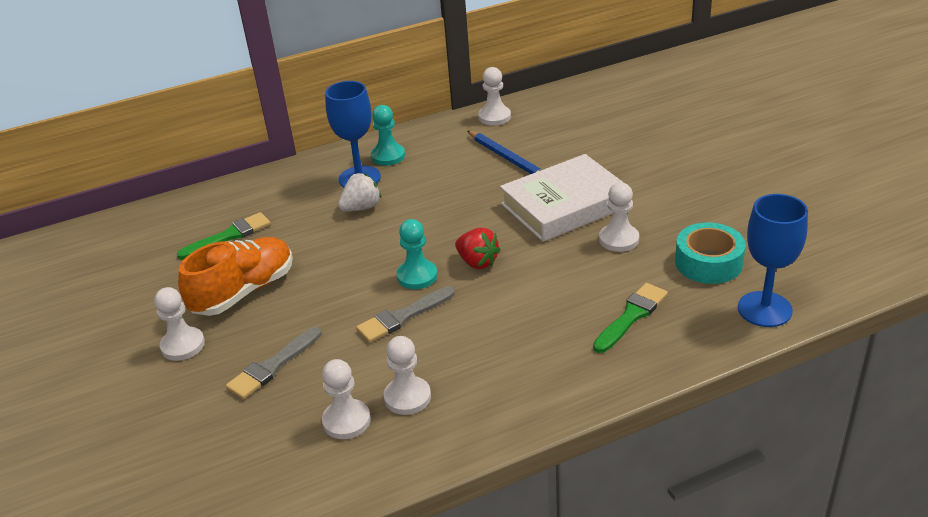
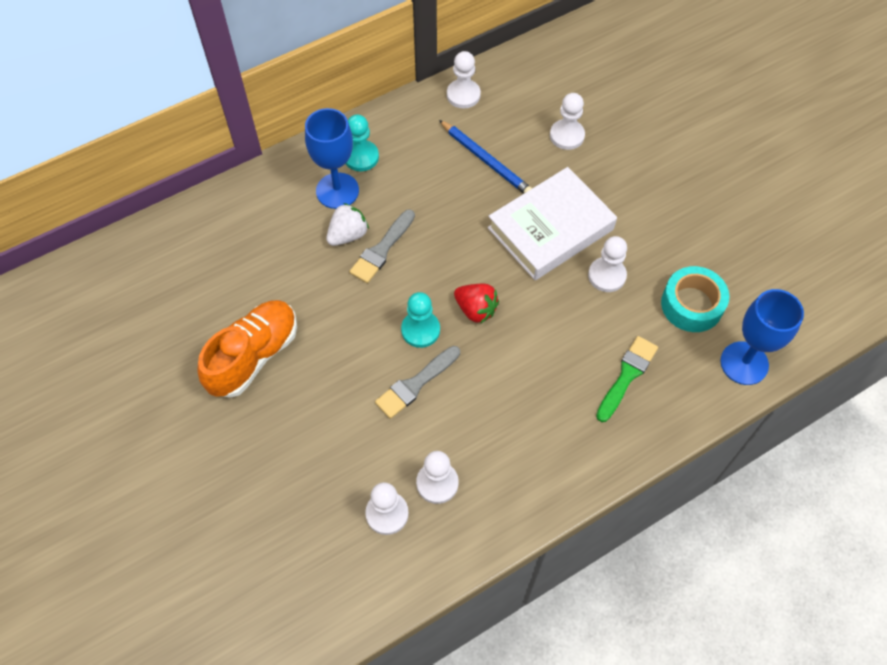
camera: 10 degrees left, 25 degrees up
(183, 345) = (210, 429): white pawn -> white pawn (567, 136)
(229, 236) = (219, 279): green brush -> none
(272, 366) = (304, 451): grey brush -> grey brush (382, 249)

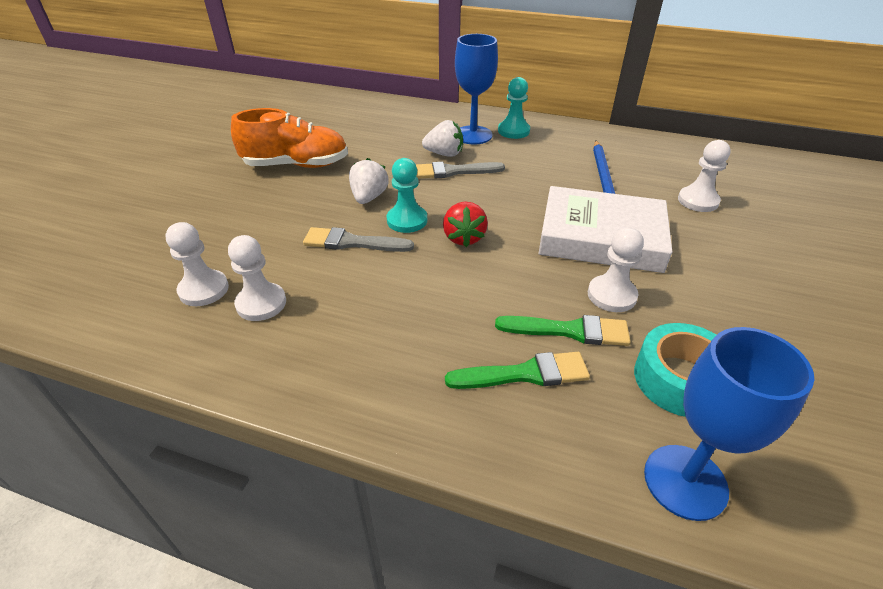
camera: 50 degrees right, 20 degrees down
(363, 334) = (369, 197): none -> white strawberry
(463, 95) = (635, 142): white pawn -> none
(615, 324) = (569, 330): none -> green brush

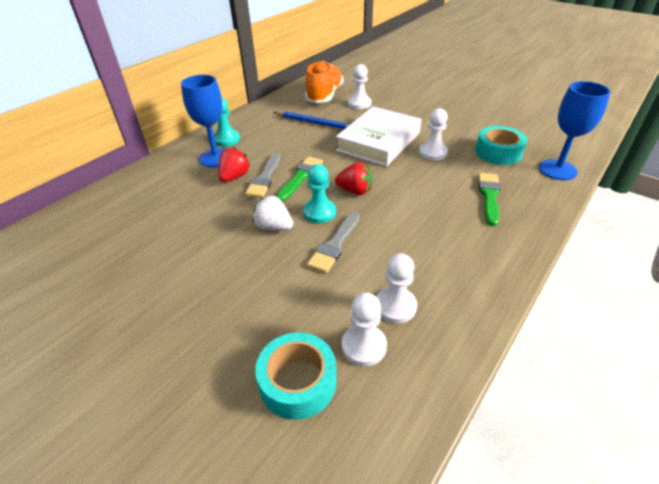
camera: 70 degrees left, 0 degrees up
(163, 258) = (298, 382): none -> turquoise tape
(296, 165) = (181, 267): orange shoe -> orange shoe (324, 95)
(444, 154) = (234, 177): white strawberry -> red strawberry
(569, 330) = (458, 173): green brush -> green brush (301, 177)

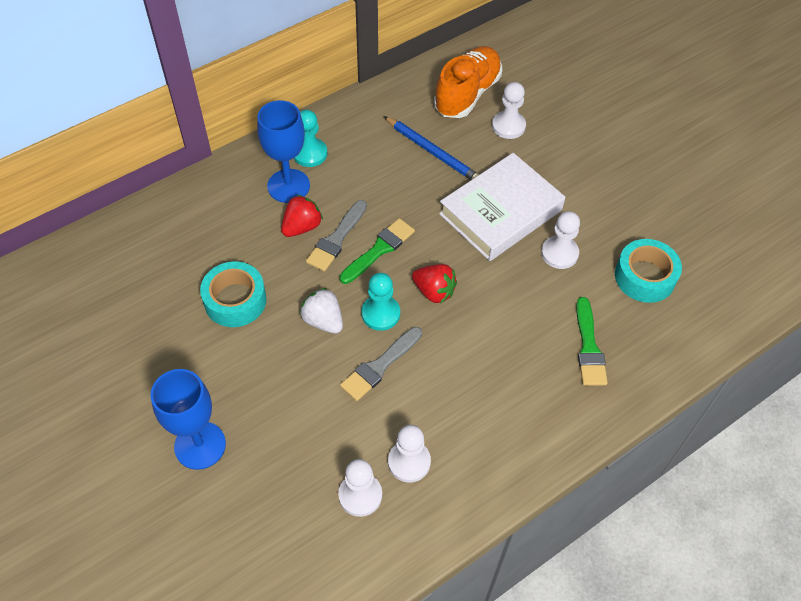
camera: 15 degrees right, 15 degrees up
(298, 382) = (288, 511): turquoise tape -> turquoise tape (235, 300)
(489, 196) = (588, 347): green brush -> green brush turned 150 degrees clockwise
(557, 170) = (701, 329): blue goblet -> blue goblet (200, 445)

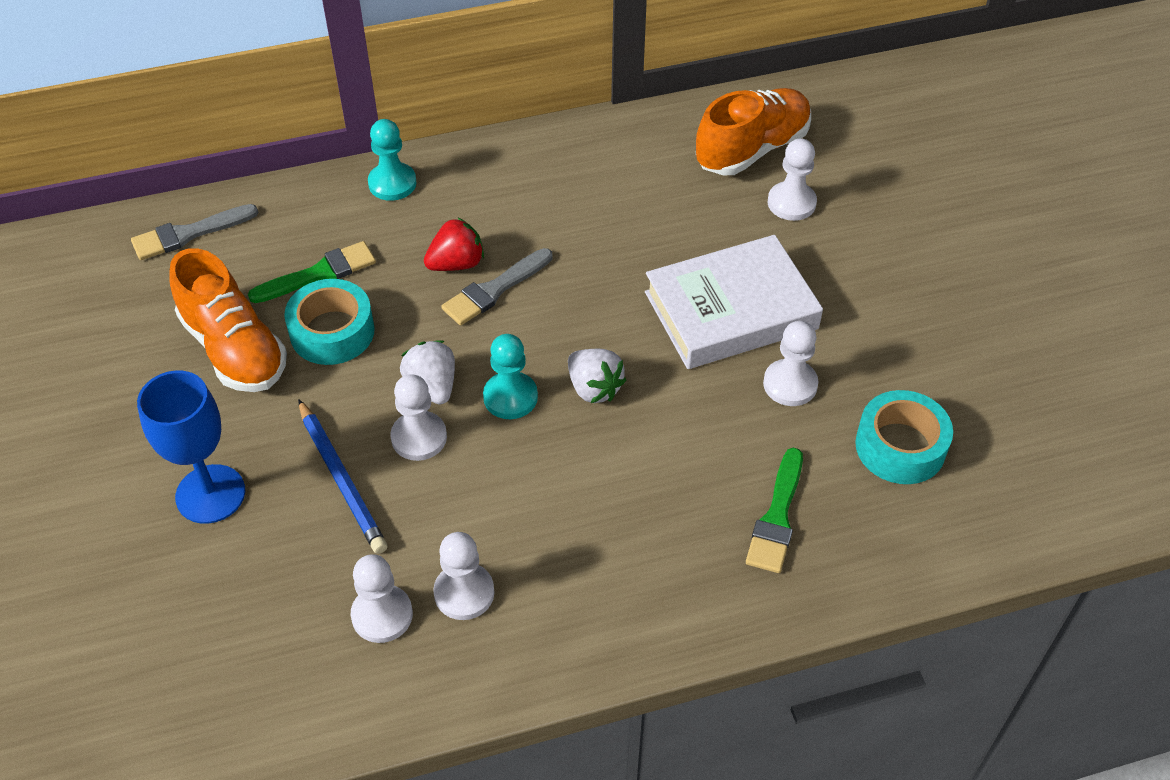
camera: 20 degrees right, 5 degrees down
(169, 332) = (234, 349): none -> orange shoe
(288, 186) = (462, 209): blue goblet -> none
(310, 153) = (507, 176): turquoise pawn -> turquoise pawn (392, 183)
(330, 360) = (419, 437): none -> white pawn
(379, 250) = (544, 317): green brush -> green brush (319, 273)
(380, 366) = (480, 462): grey brush -> grey brush (189, 234)
(432, 152) = (671, 211): blue pencil -> blue pencil (341, 479)
(434, 291) = (594, 388): red strawberry -> white strawberry

